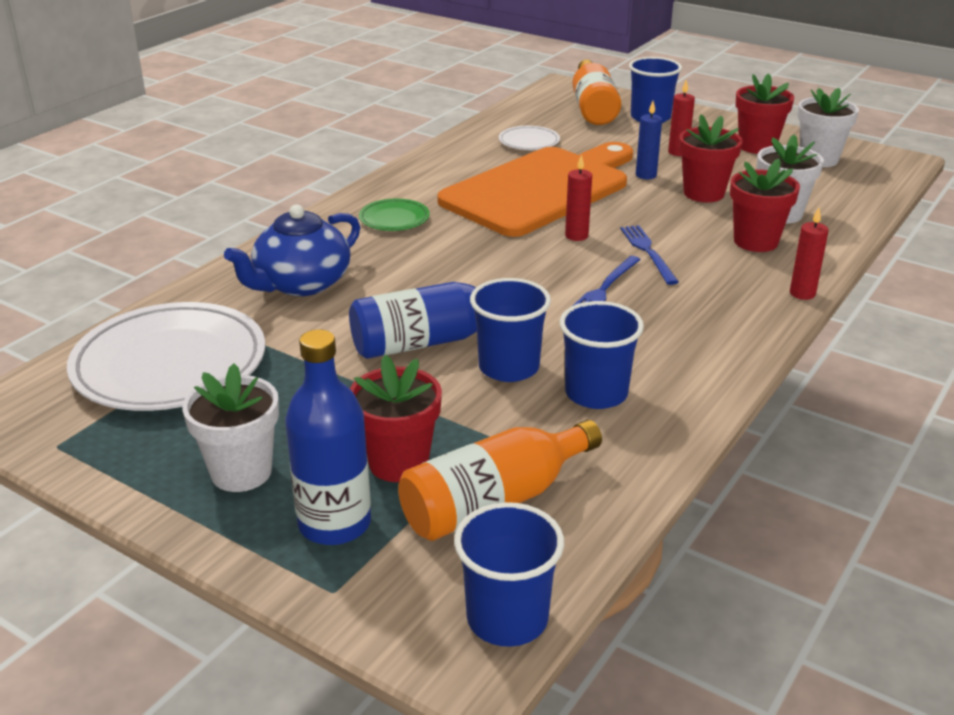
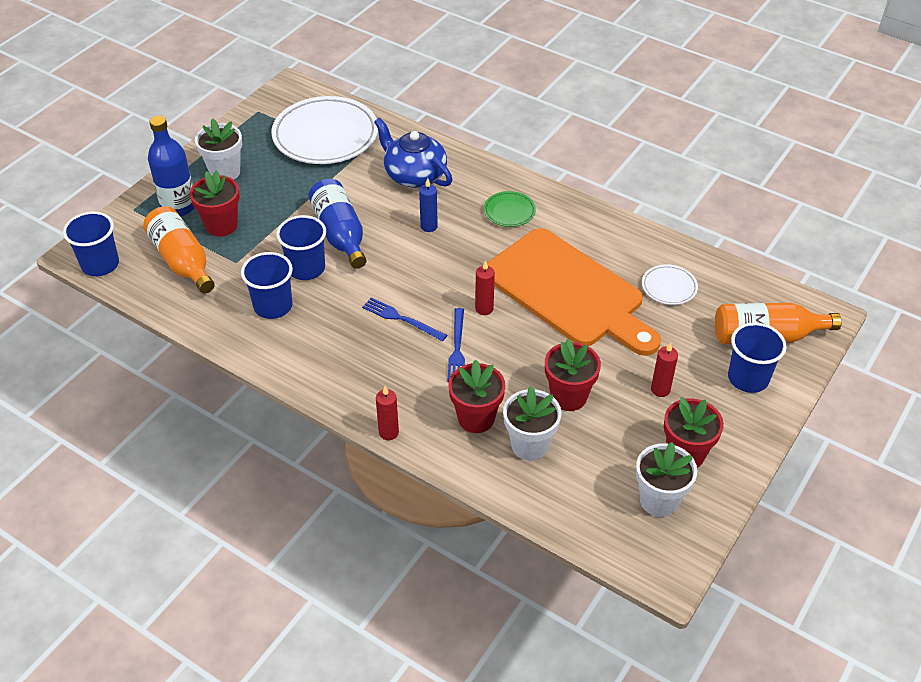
camera: 90 degrees right, 15 degrees up
(646, 175) = (604, 361): blue candle -> blue candle (429, 226)
(648, 252) = (457, 348): blue fork -> blue fork turned 105 degrees clockwise

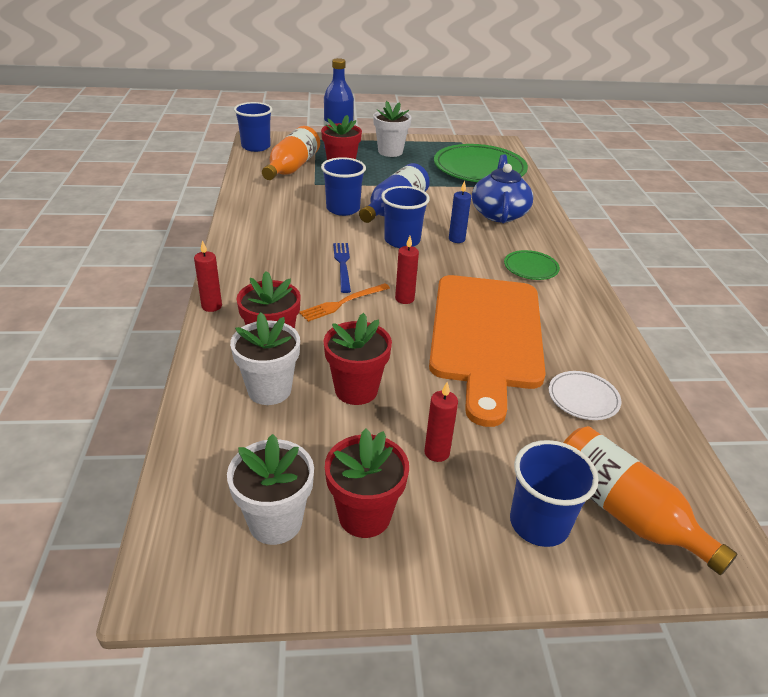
camera: 50 degrees right, 10 degrees down
(273, 306) = (290, 211): blue cup -> blue cup (402, 240)
(325, 135) = (479, 169): white plate -> green plate
(457, 348) = (343, 303): blue fork -> orange fork

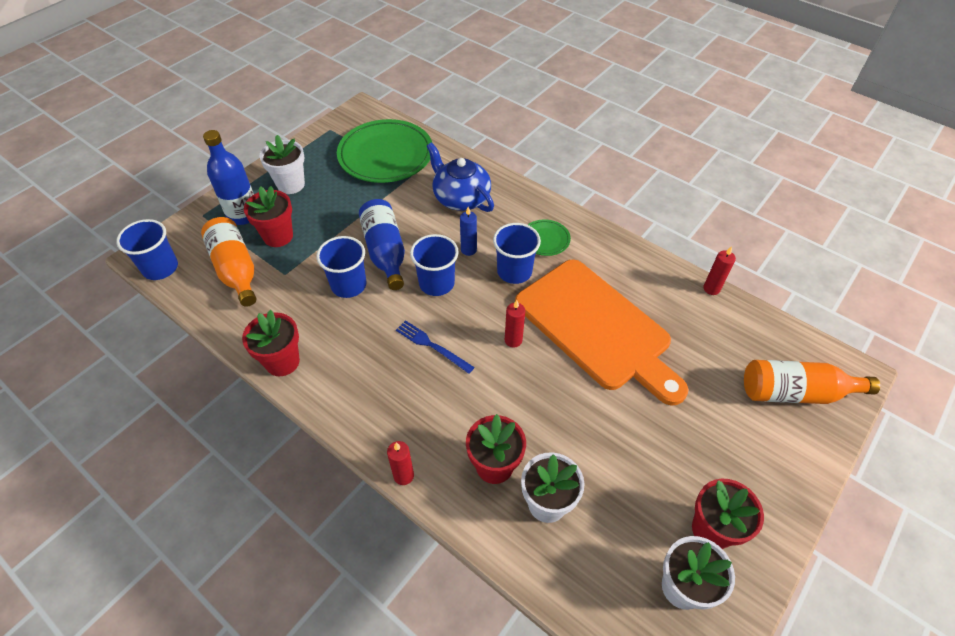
camera: 45 degrees left, 15 degrees up
(343, 303) = (483, 382): orange fork -> none
(356, 390) = (591, 448): red flower pot -> red flower pot (282, 362)
(436, 452) = (686, 447): red candle -> red candle (711, 289)
(539, 523) = (777, 440): blue cup -> blue cup (514, 271)
(583, 398) = (696, 330): white plate -> none

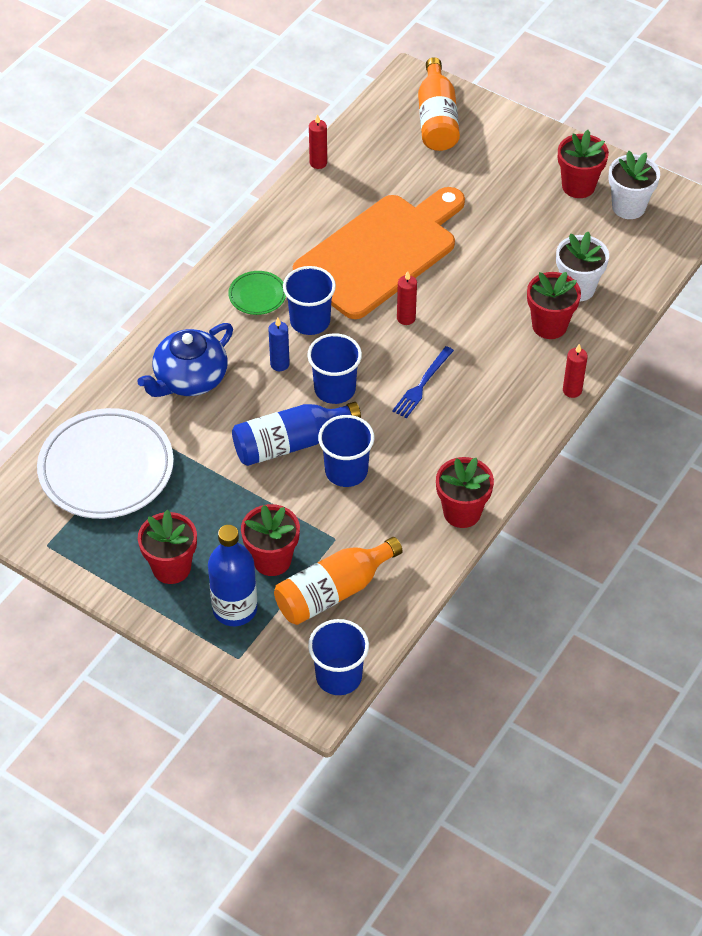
camera: 95 degrees left, 0 degrees up
(291, 184) = (171, 568): white flower pot -> red flower pot
(386, 155) = (106, 468): green plate -> white plate

